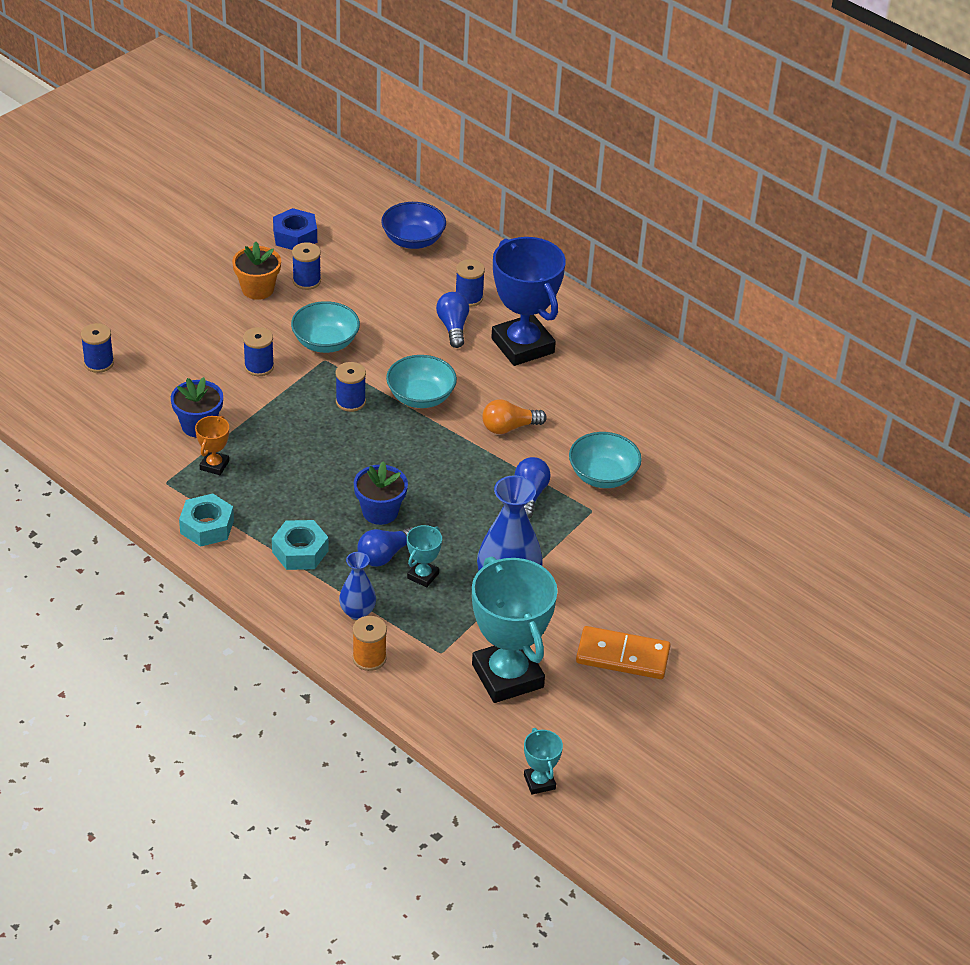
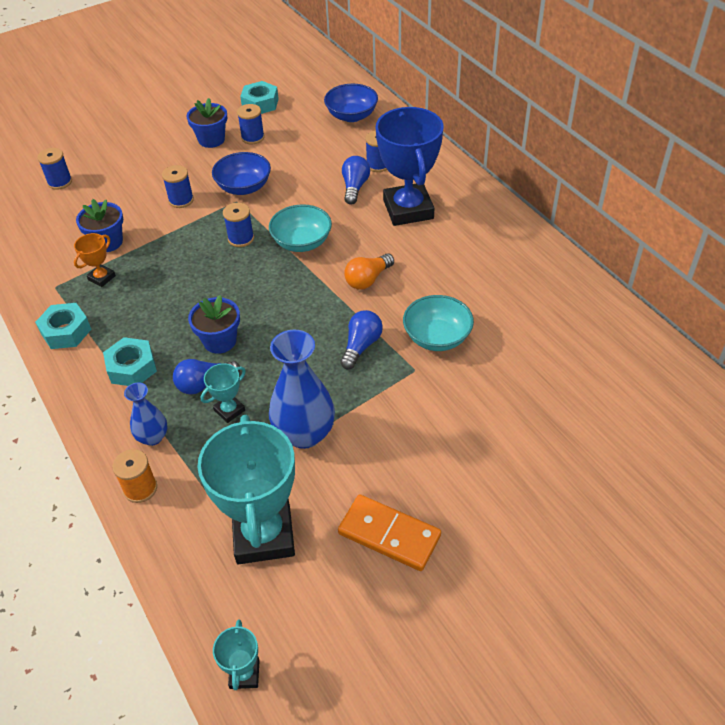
camera: 20 degrees right, 5 degrees up
(257, 289) = (211, 139): orange flower pot -> blue flower pot
(295, 236) = (260, 103): blue nut -> turquoise nut
(325, 342) = (244, 187): turquoise bowl -> blue bowl
(509, 427) = (368, 279): orange light bulb -> orange light bulb turned 45 degrees counterclockwise

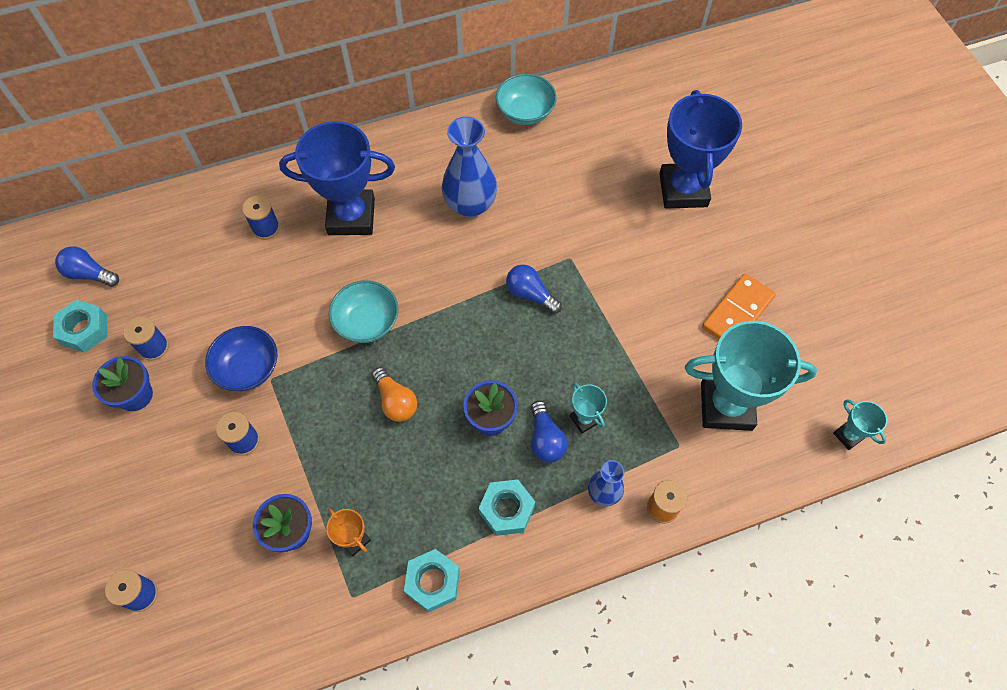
camera: 80 degrees left, 15 degrees up
(241, 238) = (339, 382): blue spool -> none
(244, 674) = (848, 435): turquoise trophy -> turquoise trophy turned 45 degrees clockwise
(304, 434) = (625, 358): blue vase -> blue vase (470, 205)
(351, 116) = (162, 236): blue bowl -> none
(355, 187) = (295, 257): blue light bulb -> blue light bulb (90, 274)
(368, 279) = (443, 272): orange light bulb -> orange light bulb (395, 401)
(437, 337) = (535, 232): turquoise bowl -> turquoise bowl (525, 112)
(546, 459) = (683, 190): none -> blue trophy

